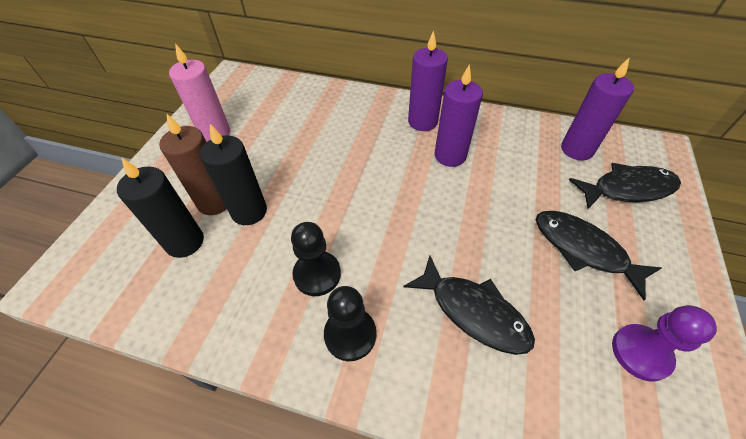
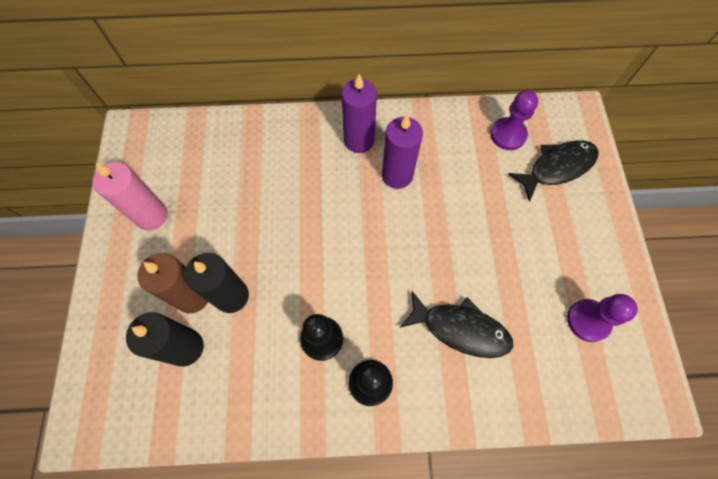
camera: 20 degrees left, 15 degrees up
(577, 149) = (508, 135): purple candle -> purple pawn
(583, 250) = (532, 242): black fish -> none

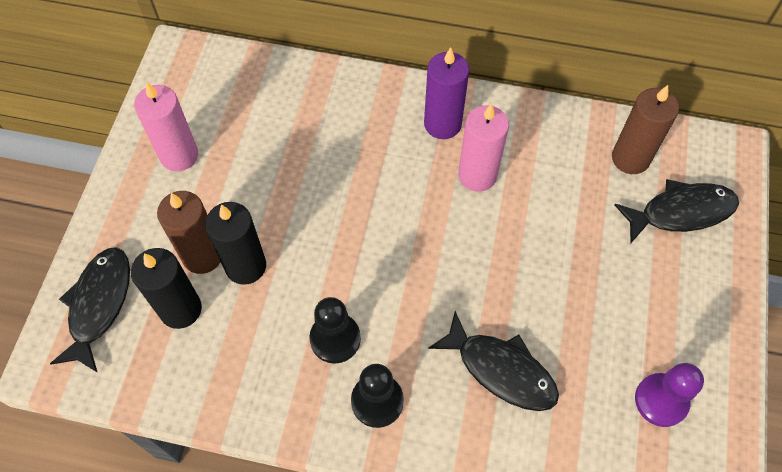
camera: 15 degrees right, 5 degrees down
(113, 362) = (99, 305): none -> black fish
(397, 175) = (477, 175): purple candle -> pink candle
(508, 135) = (630, 158): purple pawn -> brown candle

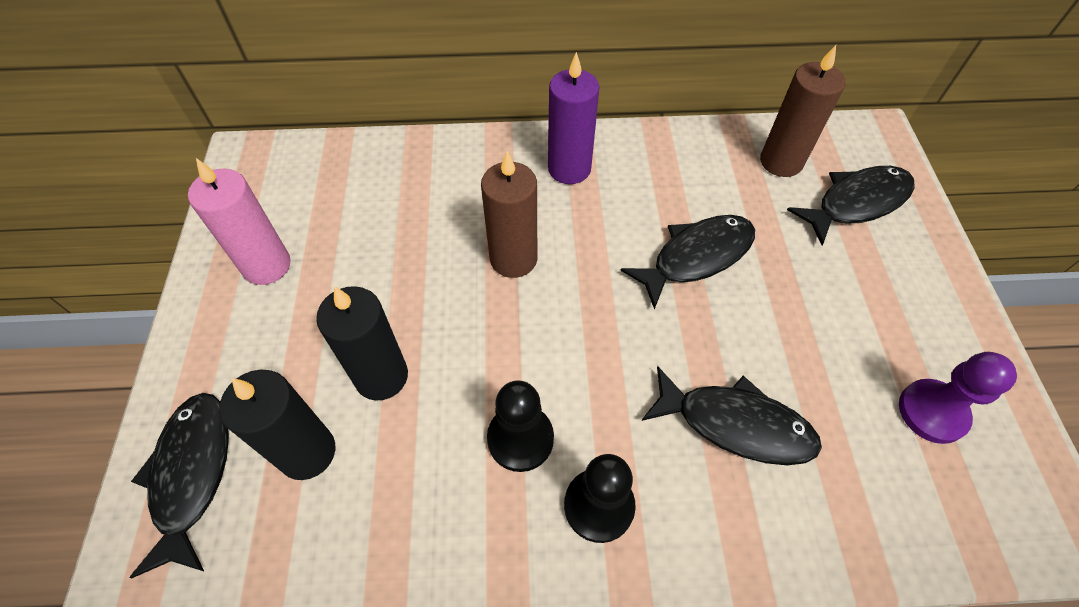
camera: 15 degrees left, 5 degrees down
(202, 255) = (322, 377): brown candle -> brown candle (513, 259)
(477, 175) = (626, 212): pink candle -> none
(521, 228) = (696, 257): none -> black fish

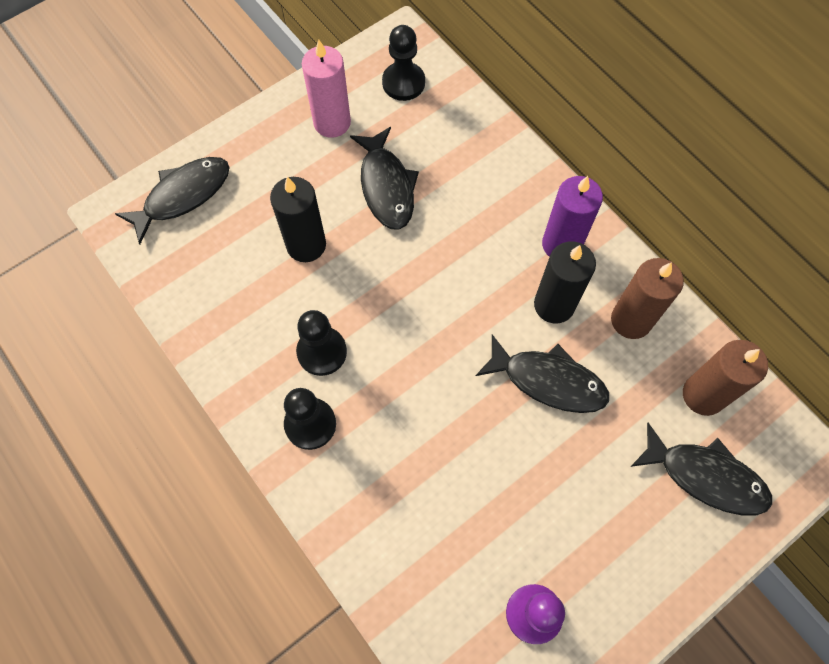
camera: 55 degrees right, 10 degrees up
(291, 182) = (403, 83): none -> black pawn
(307, 452) = (233, 242): black candle -> black candle (554, 305)
(513, 259) = (450, 260): brown candle -> brown candle (631, 320)
(735, 424) = (425, 479): black fish -> black fish (386, 186)

